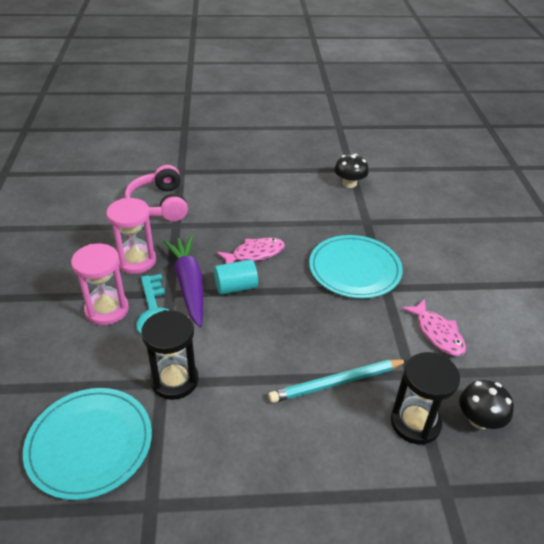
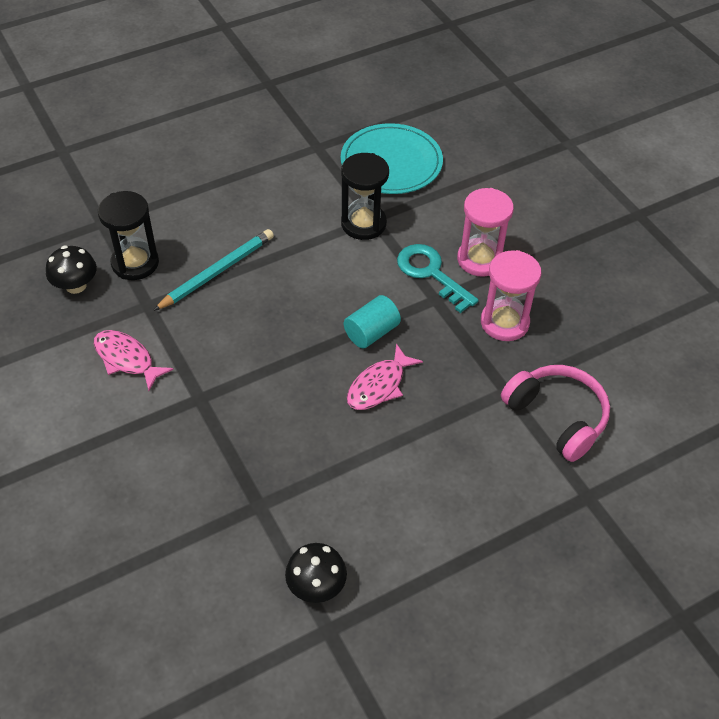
camera: 155 degrees right, 10 degrees up
(189, 285) = (423, 316): purple carrot -> none
(354, 269) = (246, 411): turquoise plate -> none

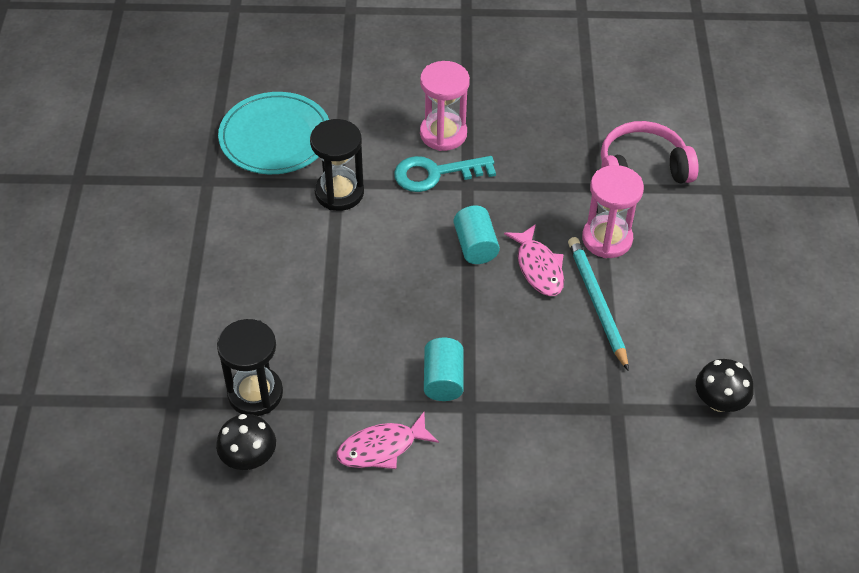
camera: 60 degrees left, 0 degrees up
(216, 370) = (443, 380): none -> turquoise cylinder
(217, 272) = (318, 330): turquoise pencil -> turquoise pencil (597, 303)
(504, 322) = (525, 153): pink hourglass -> pink hourglass (607, 239)

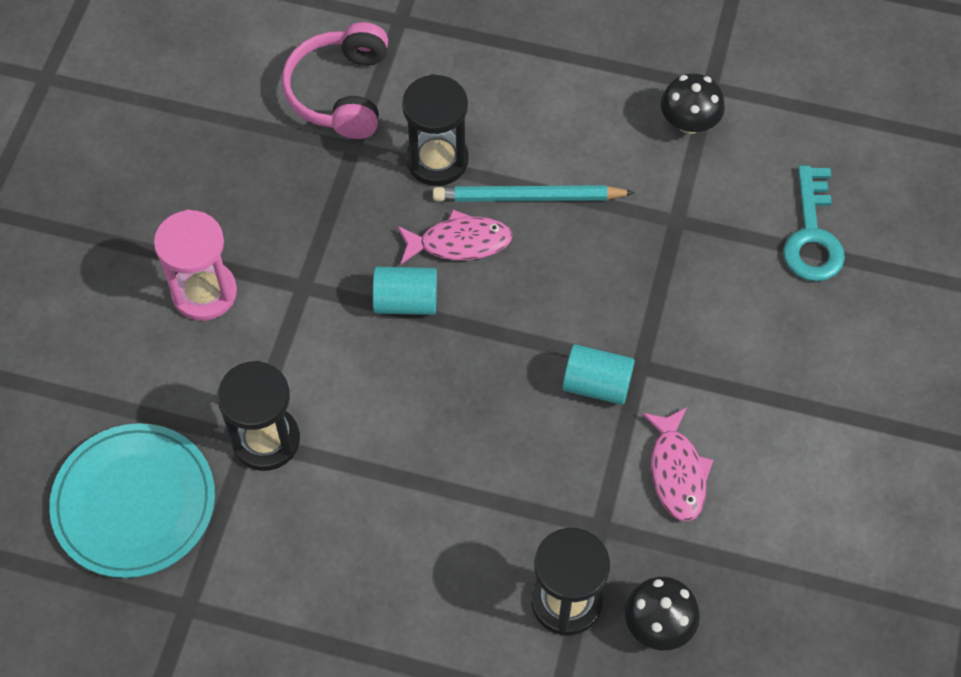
camera: 75 degrees left, 10 degrees up
(436, 174) = (272, 318): turquoise key -> turquoise key (812, 235)
(607, 239) = (437, 160): pink hourglass -> black hourglass

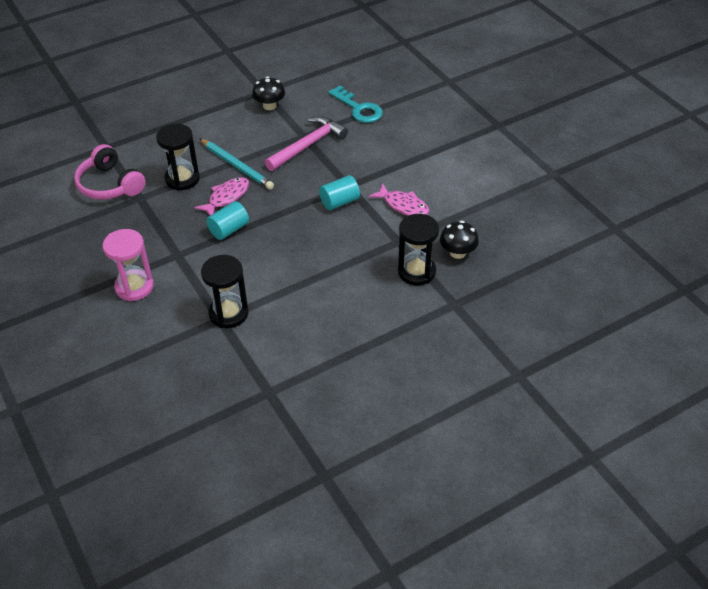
camera: 45 degrees left, 15 degrees down
(134, 503) = (197, 377): turquoise plate -> none
(529, 197) = (236, 166): turquoise pencil -> turquoise pencil turned 90 degrees counterclockwise
(664, 243) = (308, 145): none -> pink hammer

